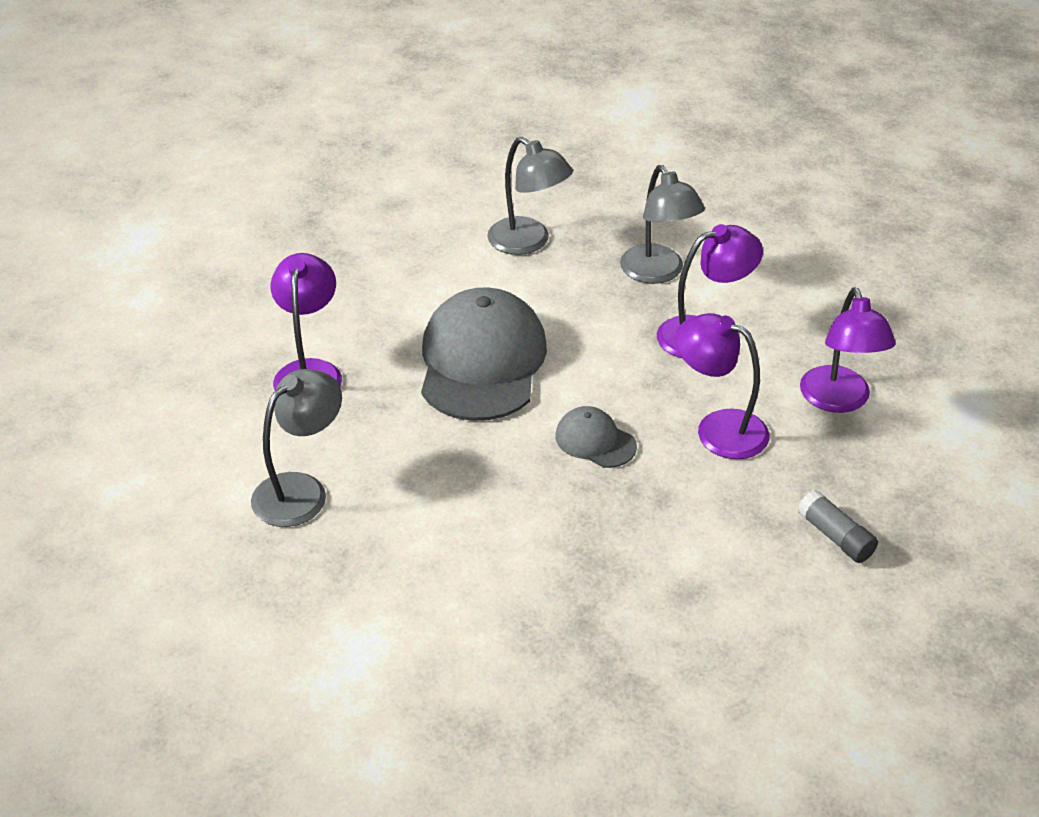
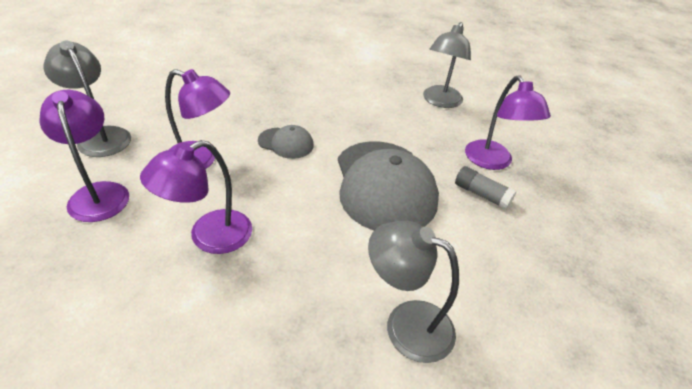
camera: 160 degrees right, 0 degrees up
(658, 273) = (257, 306): grey lamp -> grey lamp (101, 136)
(835, 537) = (132, 110): grey glue stick -> grey glue stick (481, 194)

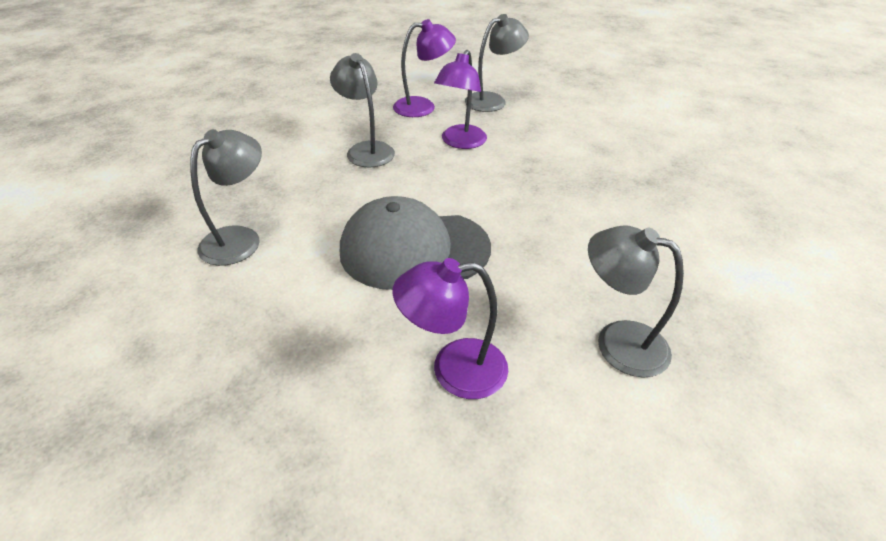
camera: 100 degrees right, 0 degrees up
(209, 237) = (366, 150): purple lamp -> grey lamp
(286, 143) = (489, 187): grey cap -> none
(481, 194) = (385, 335): grey glue stick -> none

